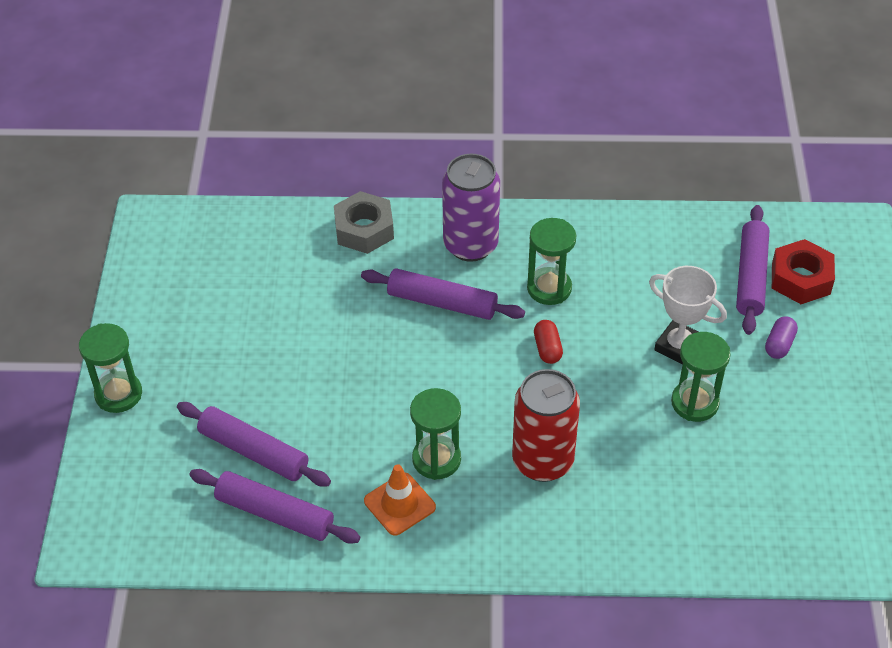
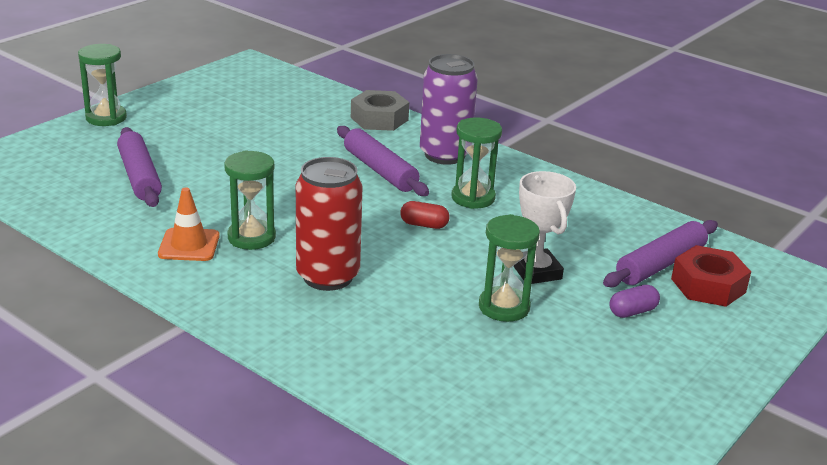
camera: 35 degrees right, 20 degrees down
(275, 513) = (103, 208): purple rolling pin -> none
(547, 349) = (424, 225): red capsule -> red capsule turned 75 degrees clockwise

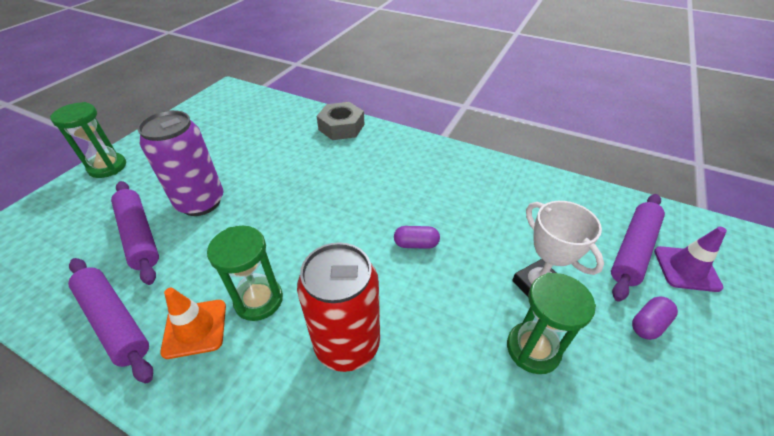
camera: 10 degrees left, 15 degrees up
(380, 170) = (358, 183): purple rolling pin -> purple rolling pin (115, 321)
(424, 225) = (416, 244): red capsule -> purple capsule
(445, 155) = (404, 156): purple can -> purple can (201, 202)
(473, 198) = (445, 200): green hourglass -> none
(708, 285) = (686, 269): red nut -> purple traffic cone

